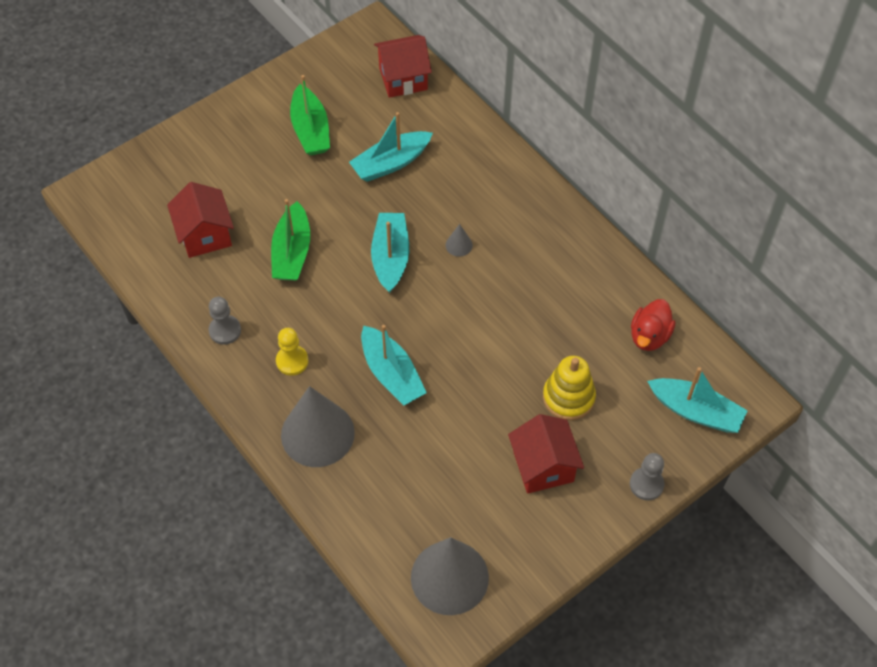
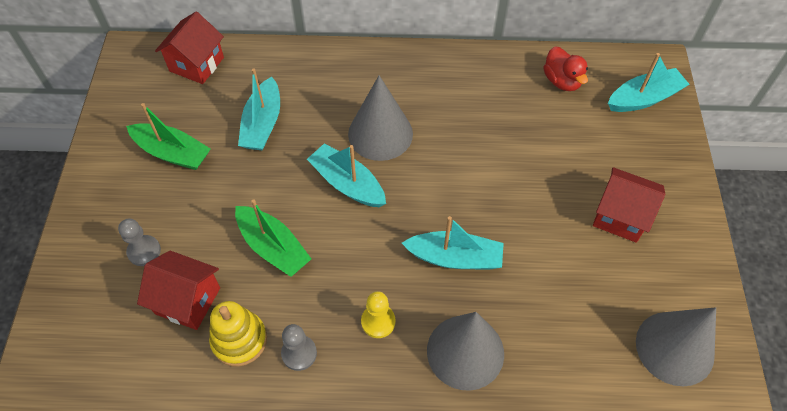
camera: 50 degrees left, 0 degrees up
(459, 245) = (380, 134): grey cone -> grey cone, size x2.48
(568, 397) = (573, 160): yellow stacking toy -> yellow stacking toy (239, 340)
(646, 484) = (682, 165): grey pawn -> grey pawn (144, 251)

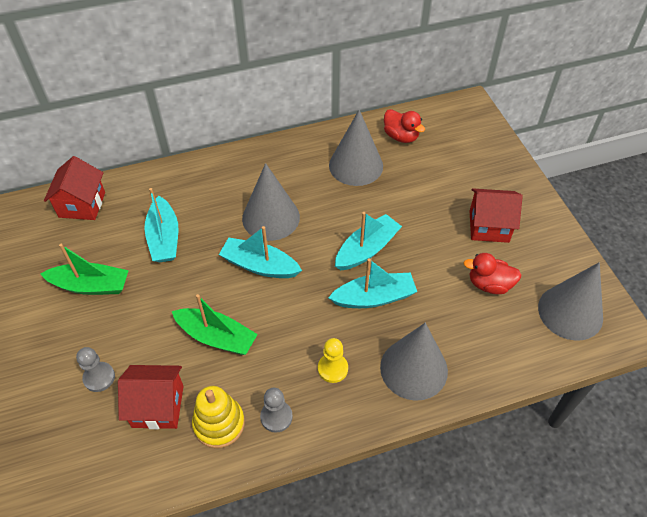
camera: 20 degrees left, 5 degrees down
(496, 101) = (356, 165): none -> grey cone
(592, 284) = (489, 284): none -> red duck
(644, 98) = (469, 133): turquoise boat -> turquoise boat (367, 249)

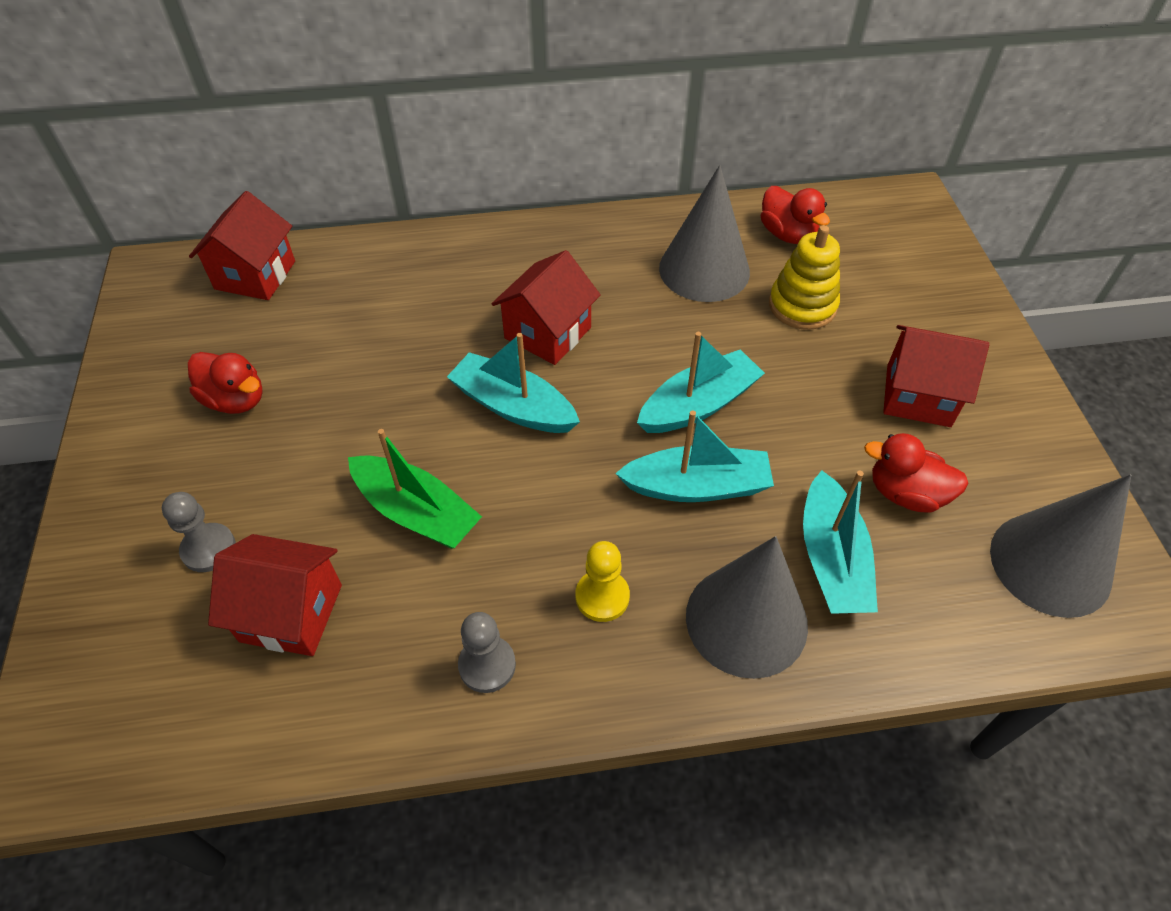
camera: 10 degrees right, 0 degrees up
(91, 285) = (235, 400): green boat -> red duck
(164, 238) = (369, 342): turquoise boat -> turquoise boat (831, 559)
(219, 423) = (386, 660): yellow stacking toy -> yellow stacking toy (802, 305)
(271, 217) = (548, 333): grey cone -> red house

